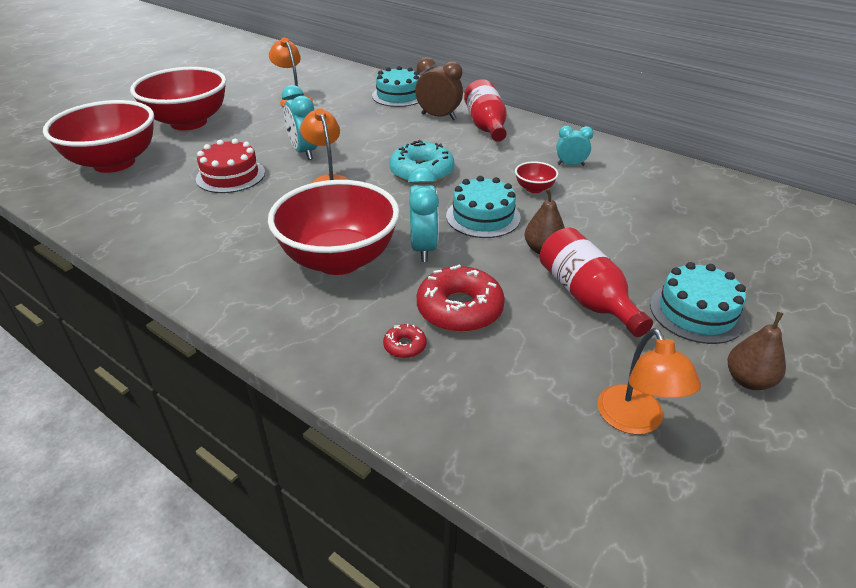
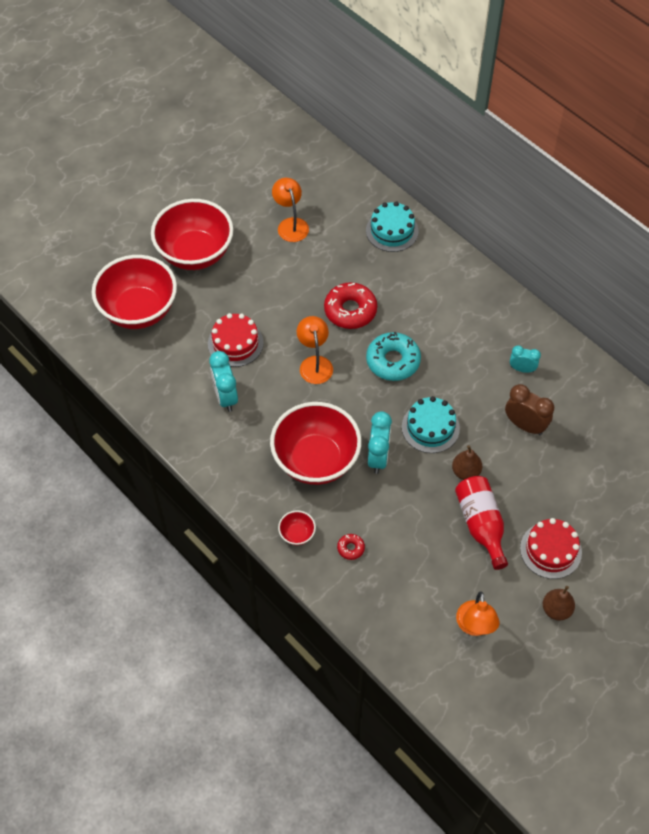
camera: 10 degrees right, 20 degrees up
(304, 152) = (297, 317): turquoise clock -> turquoise clock (225, 397)
(438, 117) = (423, 275): brown clock -> brown clock (525, 425)
(459, 309) = (392, 522): red donut -> red donut (350, 310)
(486, 126) = (464, 297): red bottle -> none
(534, 189) = (481, 398): red bowl -> red bowl (297, 534)
(696, 312) = (550, 550): turquoise cake -> red cake

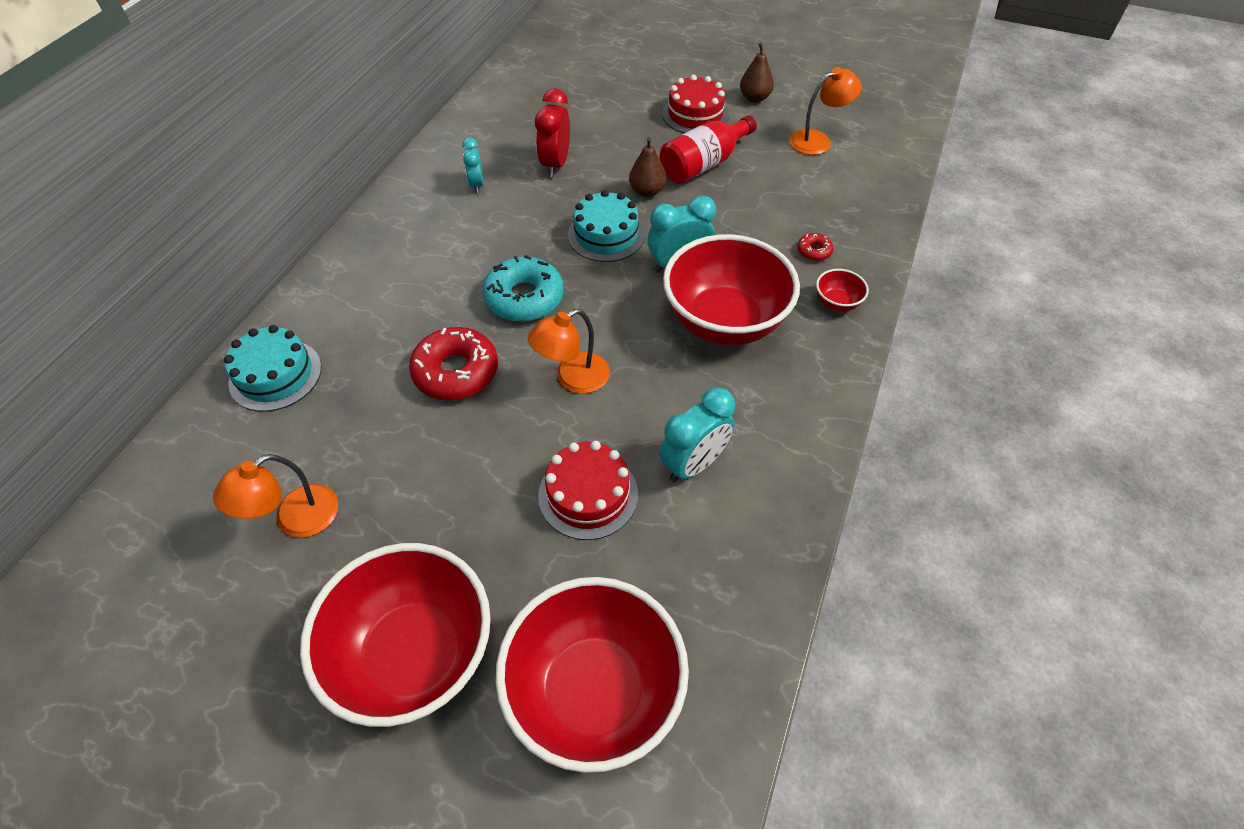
camera: 115 degrees left, 5 degrees down
(525, 425) = (555, 164): brown clock -> red clock

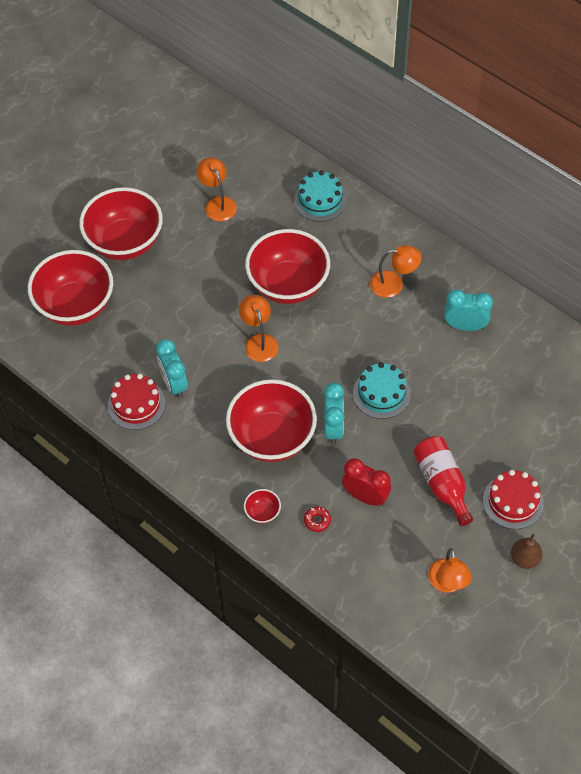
camera: 110 degrees right, 5 degrees up
(426, 259) = (394, 284): none -> orange lamp
(456, 372) = (288, 284): red donut -> red bowl
(476, 185) = (465, 326): turquoise clock -> turquoise clock, size x1.59
(524, 298) = (336, 331): turquoise donut -> none
(555, 164) = (474, 381): red clock -> red clock (365, 496)
(588, 494) = (177, 329): red cake -> red cake (136, 404)
(647, 191) = (421, 433): brown pear -> none

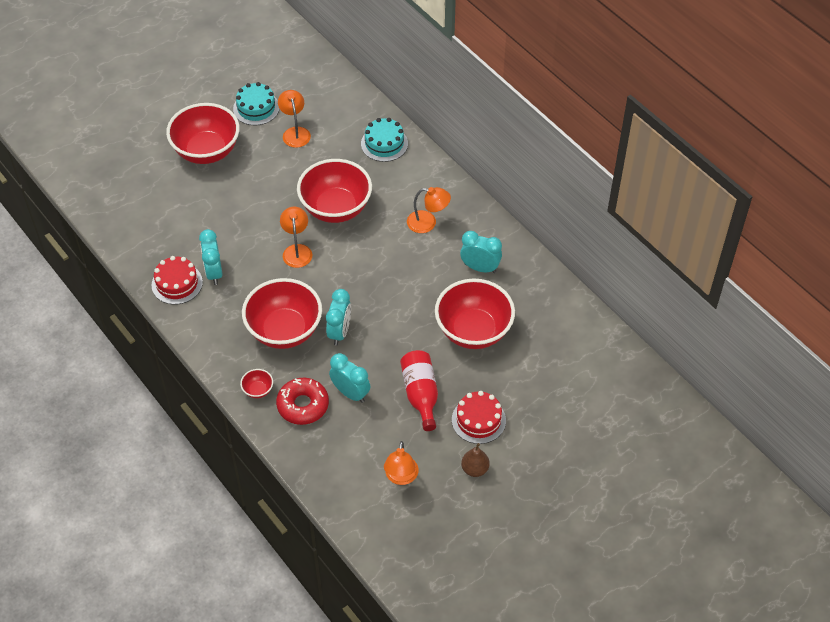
camera: 10 degrees right, 5 degrees down
(76, 306) = (149, 195): red bowl -> red bowl (473, 331)
(317, 520) = (303, 405): red donut -> red donut, size x2.15
(365, 496) = (350, 393): red clock -> turquoise clock
(381, 393) = (390, 311): turquoise cake -> turquoise cake (256, 108)

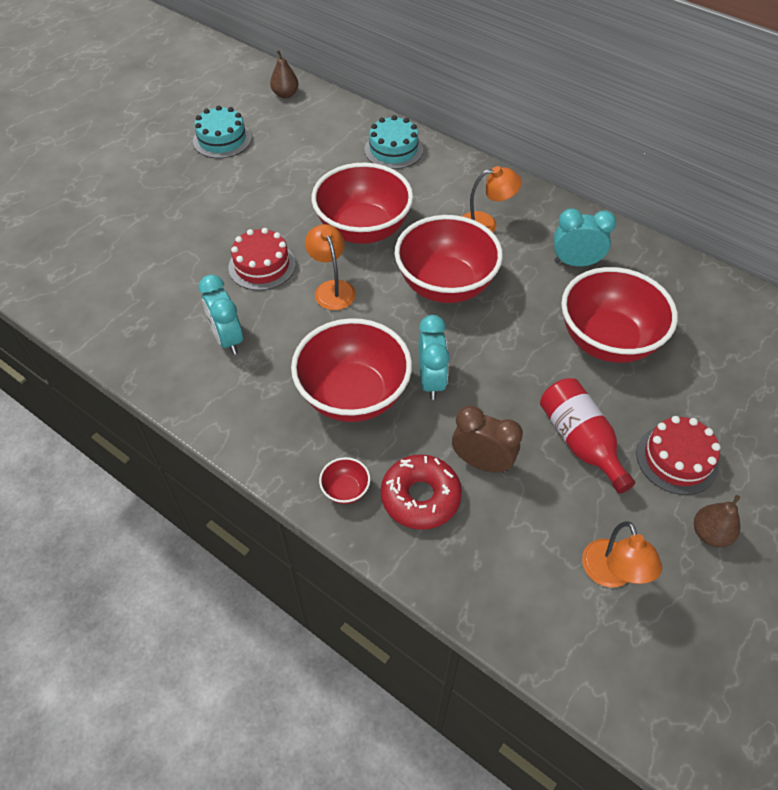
camera: 15 degrees left, 0 degrees up
(177, 283) = (178, 364): red cake -> red cake (262, 265)
(206, 151) = (173, 196): red bowl -> red bowl (445, 285)
(295, 132) = (280, 157): orange lamp -> none
(318, 74) = (285, 94): none -> brown pear
(350, 393) = (482, 462): turquoise clock -> brown clock

